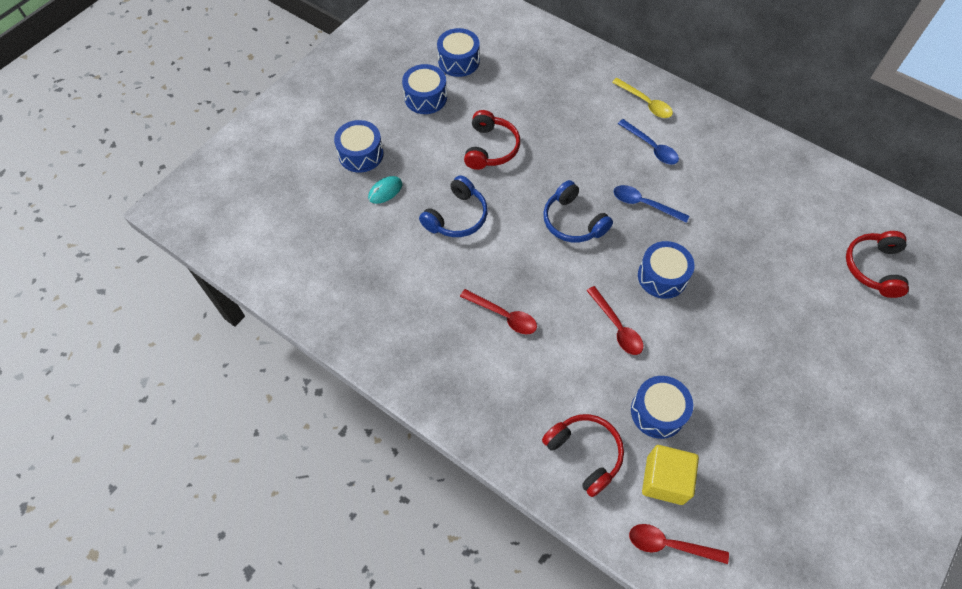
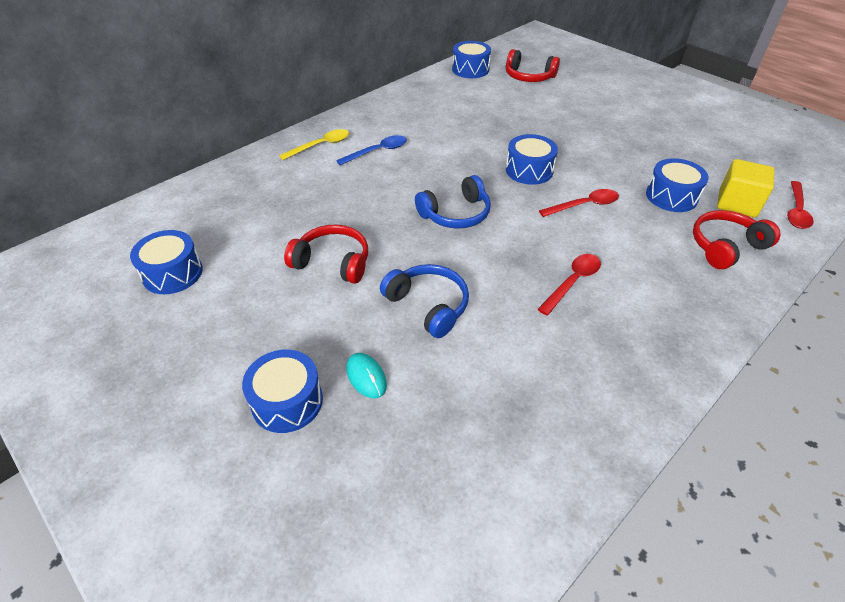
camera: 80 degrees left, 15 degrees down
(425, 97) = (217, 314): blue drum -> blue drum (470, 69)
(644, 204) = (445, 167): blue spoon -> none

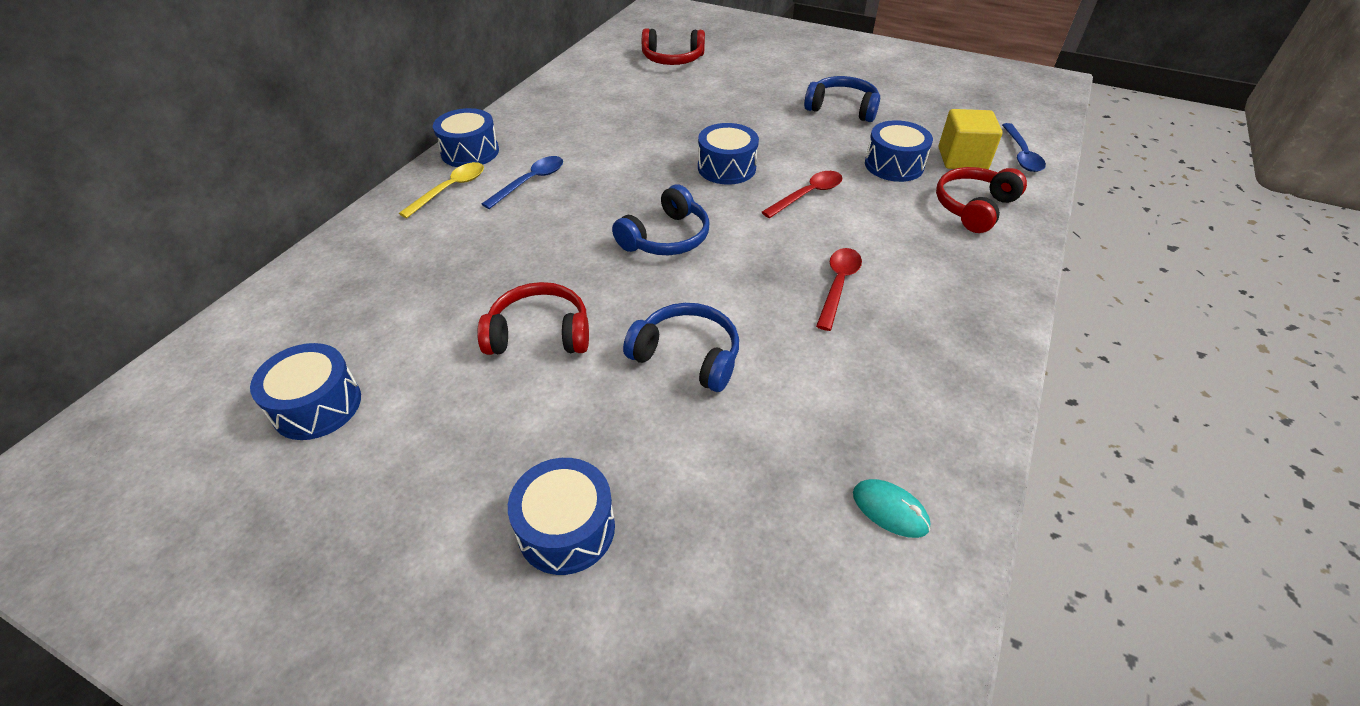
camera: 20 degrees left, 0 degrees up
(366, 377) = (654, 465): turquoise mouse -> turquoise mouse (890, 510)
(470, 69) = (599, 62): blue drum -> blue drum (470, 152)
(650, 141) = (842, 108): none -> blue headphones
(796, 211) = (1021, 154): red spoon -> blue spoon

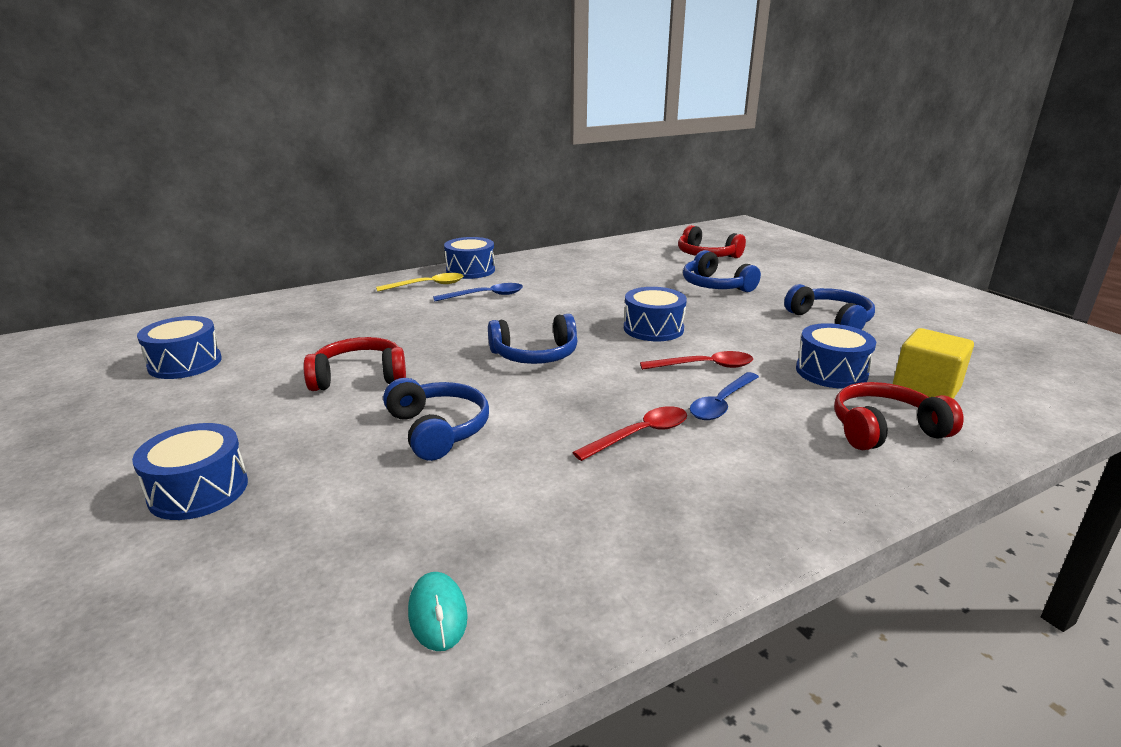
camera: 35 degrees right, 20 degrees down
(539, 334) = (359, 377): red headphones -> red headphones turned 45 degrees counterclockwise
(720, 97) = (715, 285): none -> blue headphones
(1021, 154) = (1016, 408): blue spoon -> blue spoon (721, 403)

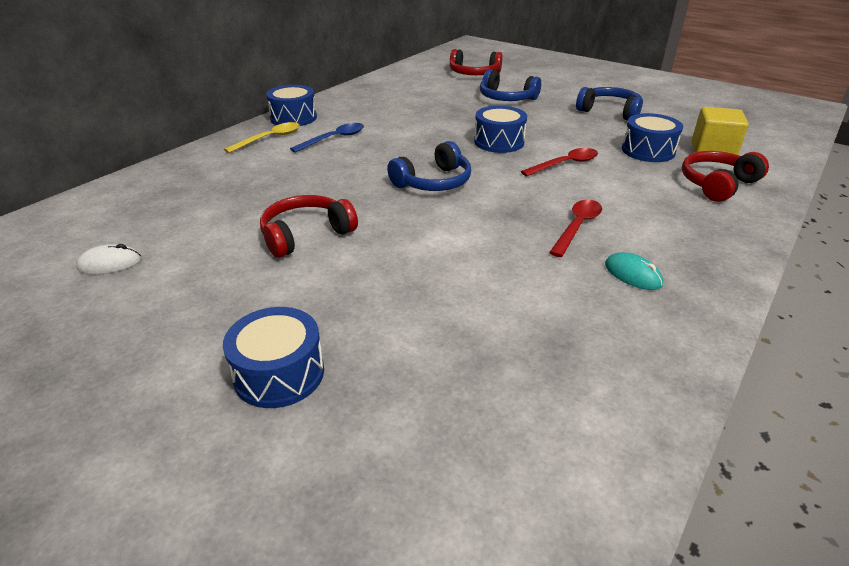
camera: 25 degrees left, 10 degrees up
(185, 363) = (110, 263): blue drum -> white mouse
(438, 430) = (427, 262): blue headphones -> none
(438, 614) = (587, 399): turquoise mouse -> turquoise mouse (632, 274)
(721, 403) = (605, 190): blue spoon -> none

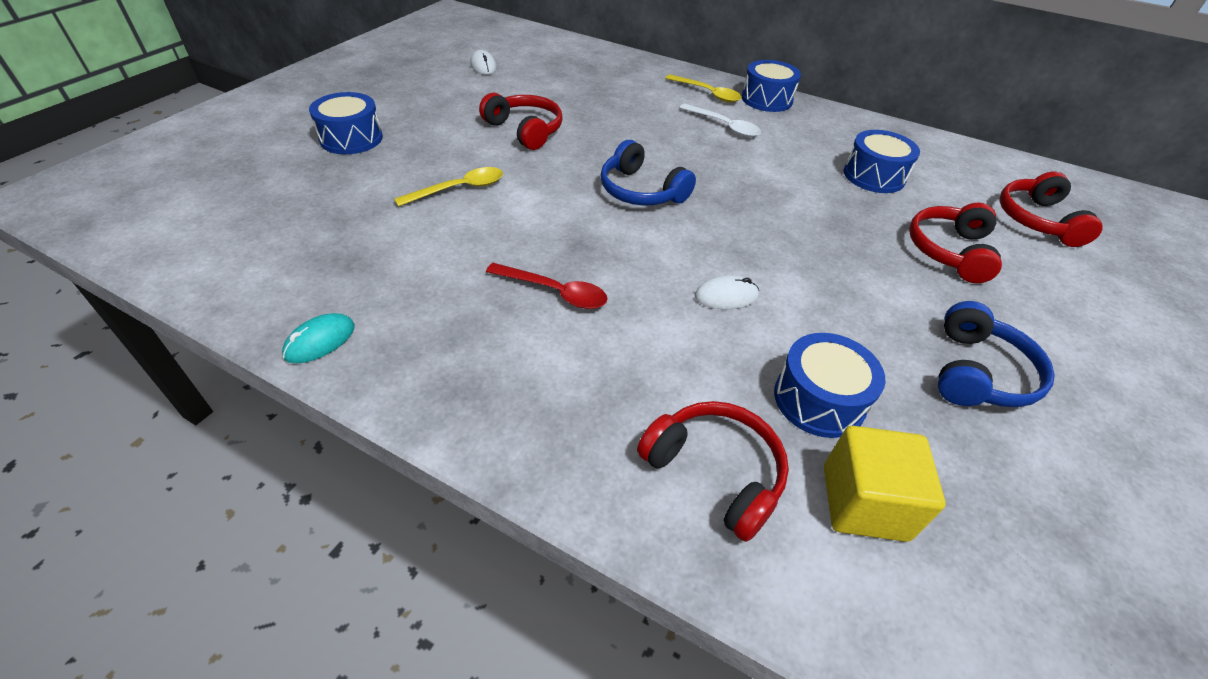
camera: 80 degrees right, 10 degrees up
(334, 139) = (724, 126): blue spoon -> white spoon
(422, 276) = (459, 189): none -> yellow spoon
(499, 142) = (774, 239): blue drum -> blue drum (874, 176)
(506, 98) = (949, 251): blue headphones -> red headphones
(565, 164) = (726, 296): red spoon -> white mouse
(632, 274) = (453, 325): turquoise mouse -> turquoise mouse (320, 341)

